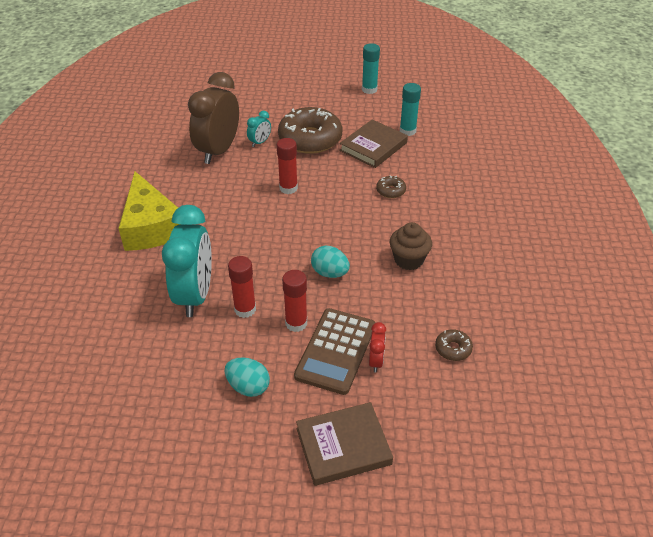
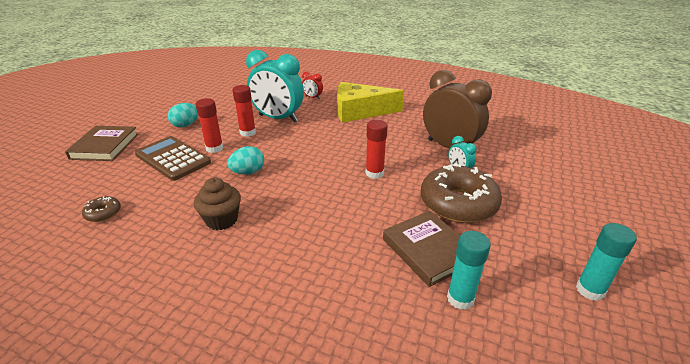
camera: 110 degrees right, 10 degrees down
(376, 361) = (143, 172): red clock -> red clock (312, 97)
(390, 191) = (333, 239): brown donut -> none

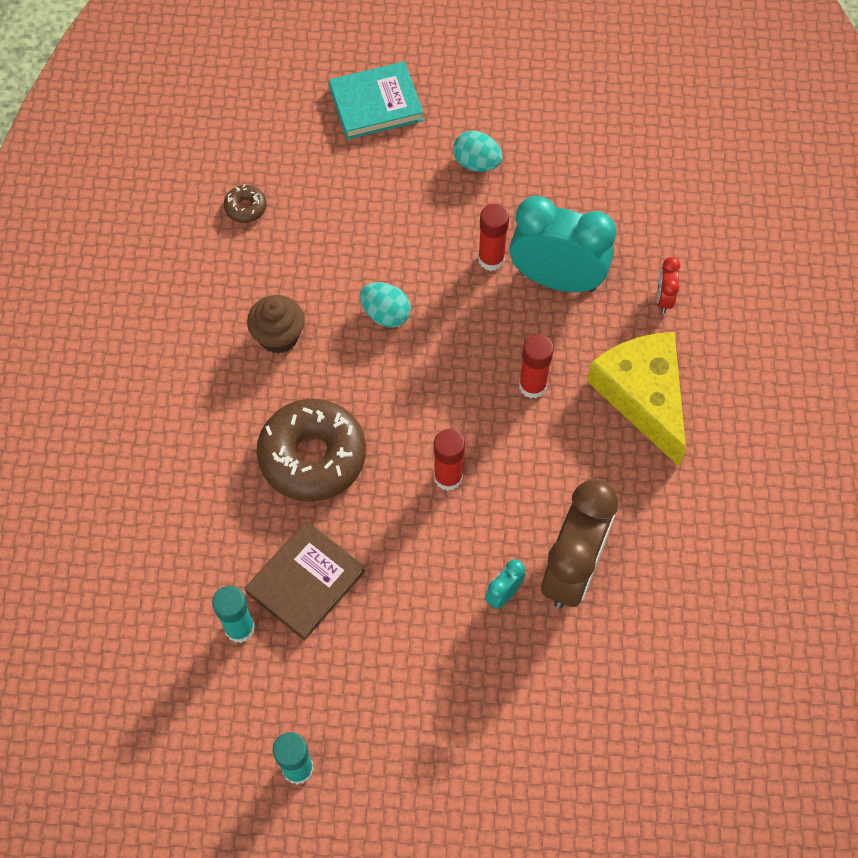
camera: 70 degrees right, 30 degrees up
(105, 146) = (376, 104): brown book -> turquoise book
(173, 158) = (381, 205): brown calculator -> none
(214, 148) = (427, 240): red glue stick -> red glue stick (532, 386)
(278, 118) = (557, 279): turquoise clock -> turquoise clock turned 105 degrees clockwise
(458, 203) = (415, 604): brown donut -> brown donut (312, 456)

